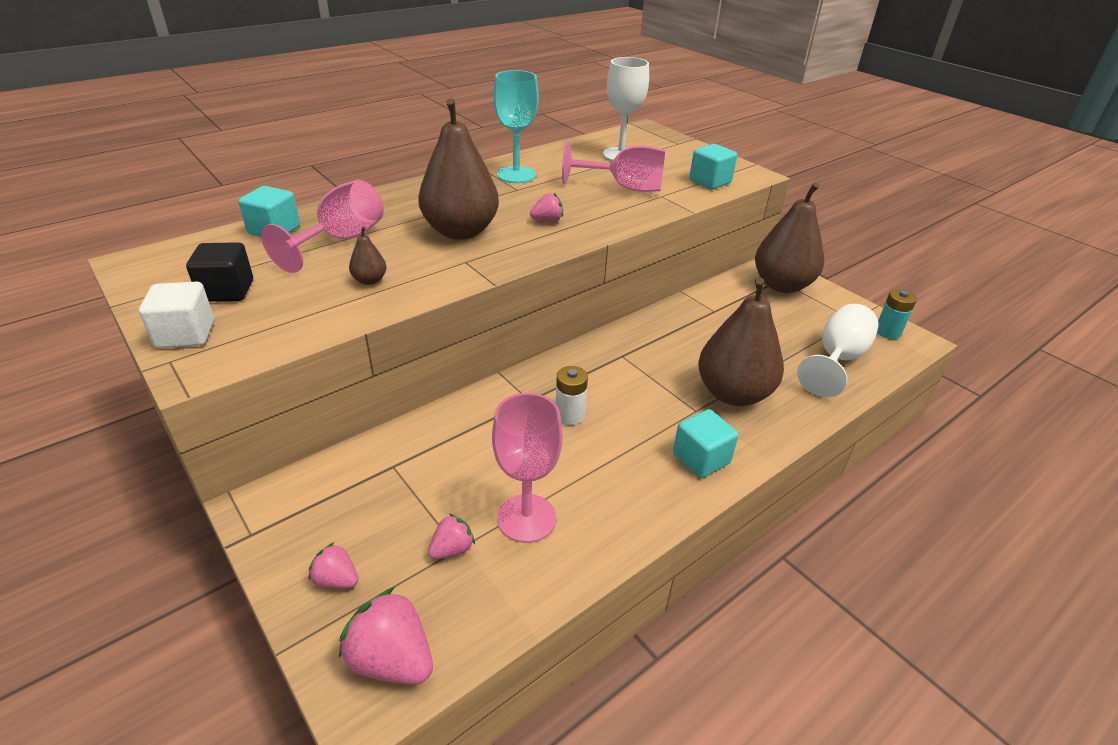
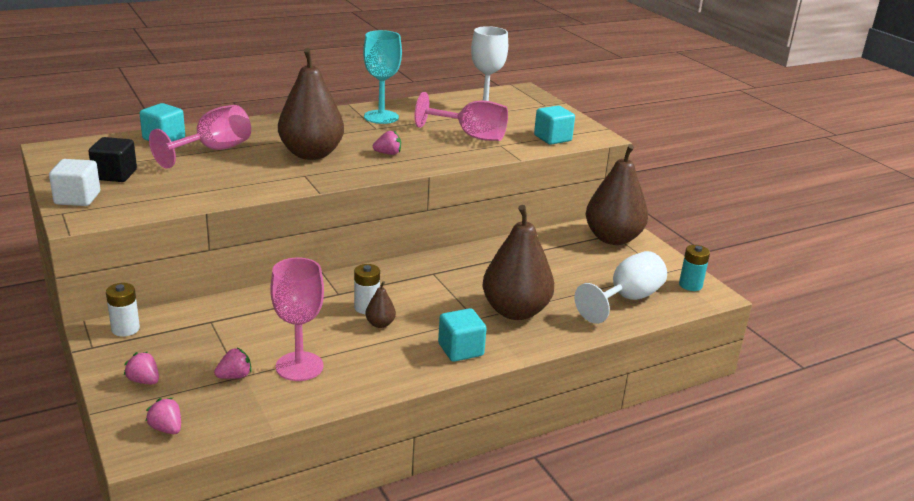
camera: 10 degrees right, 10 degrees down
(288, 497) = (125, 329): none -> white battery
(370, 280) = (223, 180): brown pear -> brown pear (380, 324)
(392, 659) = (166, 428): pink strawberry -> pink strawberry, size x0.57

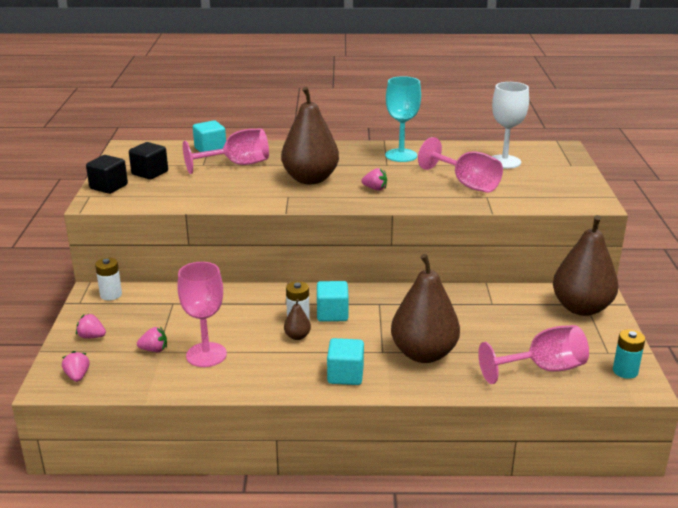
camera: 30 degrees right, 0 degrees up
(77, 198) = (109, 187): white cube -> black cube
(144, 381) = (92, 336): pink strawberry -> pink strawberry turned 45 degrees counterclockwise
(552, 138) = (545, 198): turquoise cube -> turquoise cube (332, 314)
(626, 299) = (542, 369): white goblet -> pink goblet

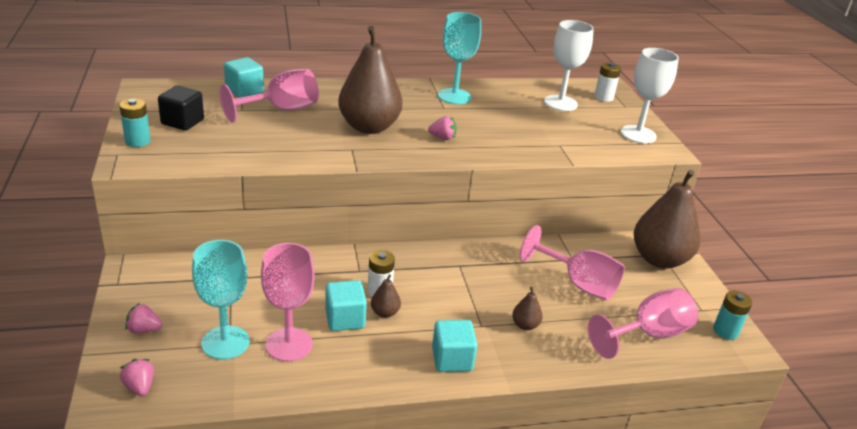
camera: 15 degrees left, 5 degrees up
(109, 187) = (137, 141): black cube -> turquoise battery
(111, 295) = (153, 271): white battery -> white battery (603, 97)
(154, 350) = (225, 342): pink strawberry -> turquoise goblet
(332, 314) = (414, 281): turquoise cube -> turquoise cube (345, 319)
(423, 354) = (525, 325): brown pear -> brown pear, size x0.41
(466, 184) = (534, 130): pink goblet -> pink goblet (578, 283)
(572, 189) = (638, 134): none -> white goblet

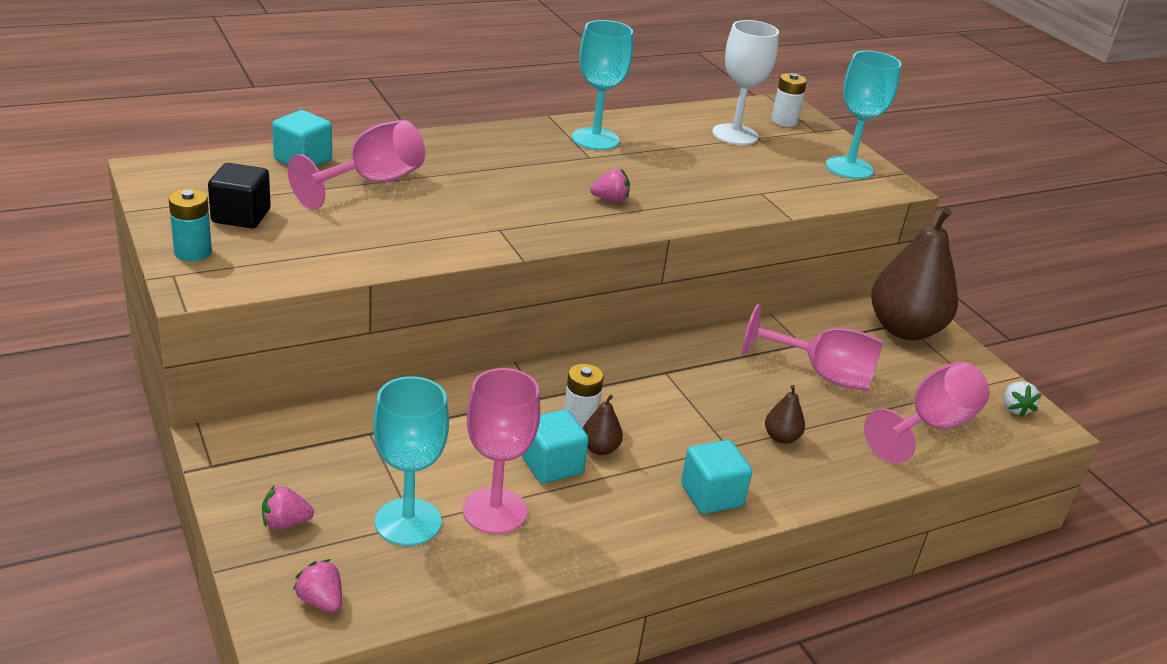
camera: 15 degrees left, 0 degrees up
(369, 127) = (506, 195): brown pear -> none
(638, 134) = (849, 168): white goblet -> turquoise goblet
(725, 331) = (1015, 408): turquoise battery -> white strawberry

